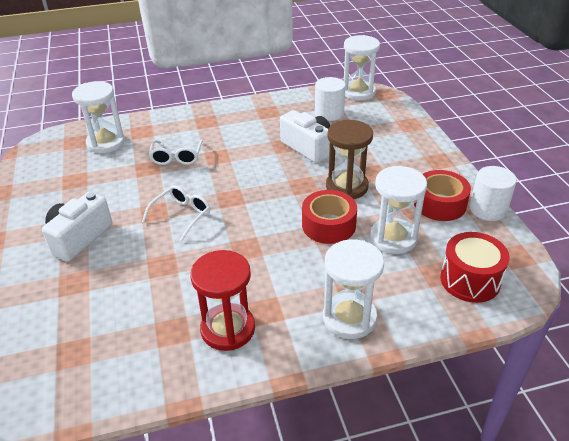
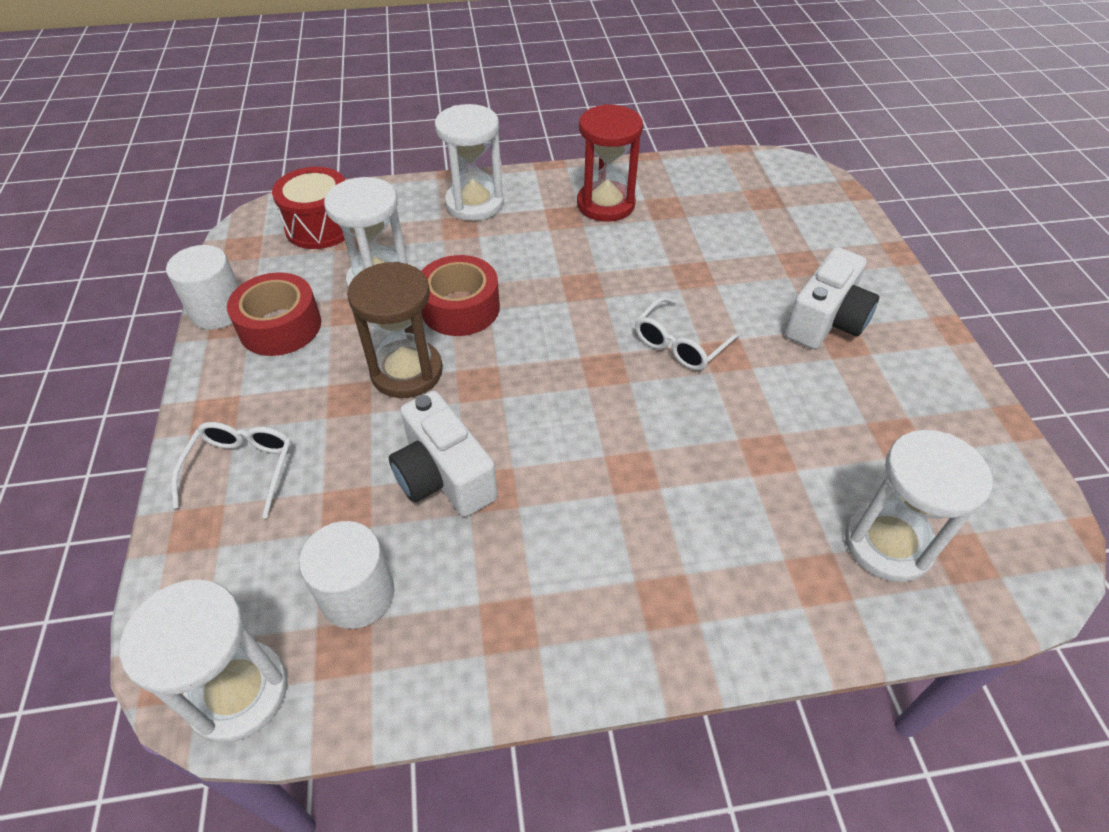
camera: 175 degrees left, 10 degrees up
(176, 157) = (714, 477): white glasses -> white glasses (242, 468)

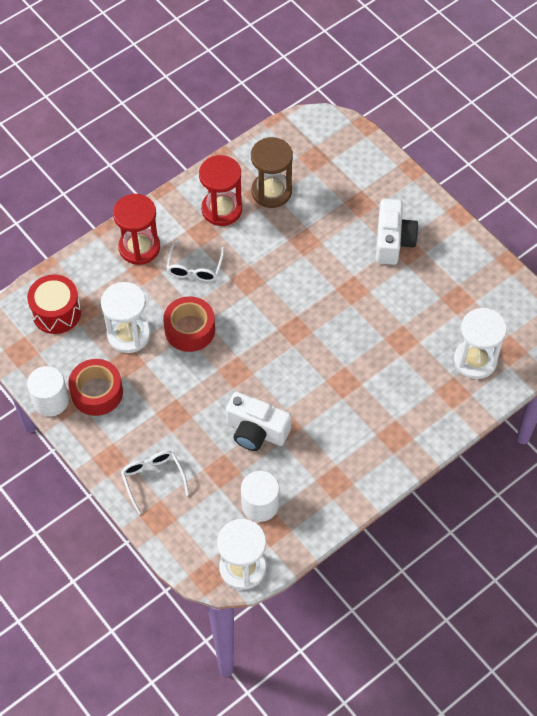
camera: 30 degrees left, 10 degrees up
(407, 372) = (192, 384): brown hourglass -> brown hourglass (271, 191)
(474, 204) = (139, 247): white hourglass -> red hourglass
(680, 344) = (325, 295): white glasses -> white glasses (195, 268)

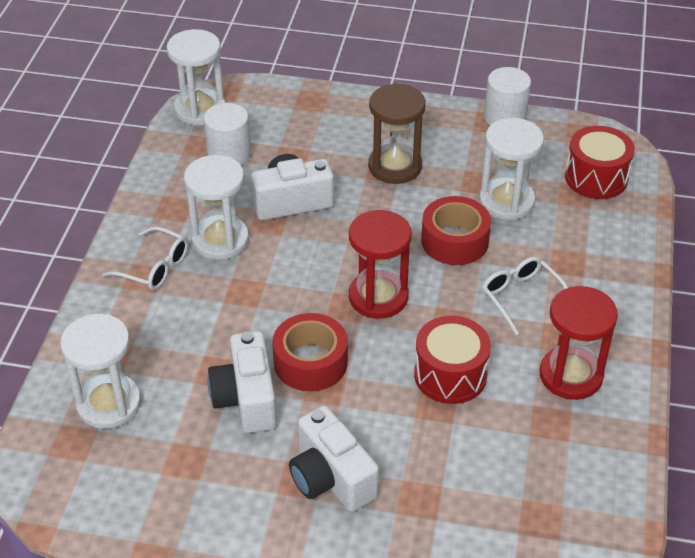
camera: 140 degrees right, 15 degrees down
(97, 392) = (474, 145): red tape -> red tape (310, 362)
(139, 247) = (602, 279): red hourglass -> red hourglass (378, 297)
(153, 479) = (346, 119): white glasses -> white glasses (155, 267)
(271, 191) = (541, 436): brown hourglass -> brown hourglass (395, 166)
(281, 251) = (450, 375): none -> red drum
(326, 432) = (220, 240): none -> white hourglass
(399, 312) = (246, 399): none -> white camera

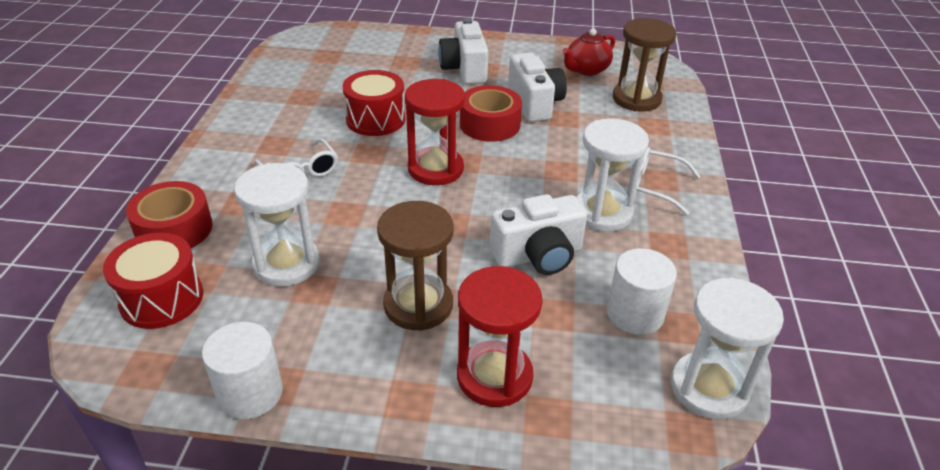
camera: 175 degrees right, 5 degrees down
(108, 404) = (636, 99): white hourglass -> brown hourglass
(151, 471) = (586, 69): none -> red teapot
(331, 478) = (464, 69): white camera -> white camera turned 150 degrees counterclockwise
(454, 241) = (355, 219): red tape -> red tape (174, 229)
(571, 375) = (277, 121): red hourglass -> red hourglass (494, 376)

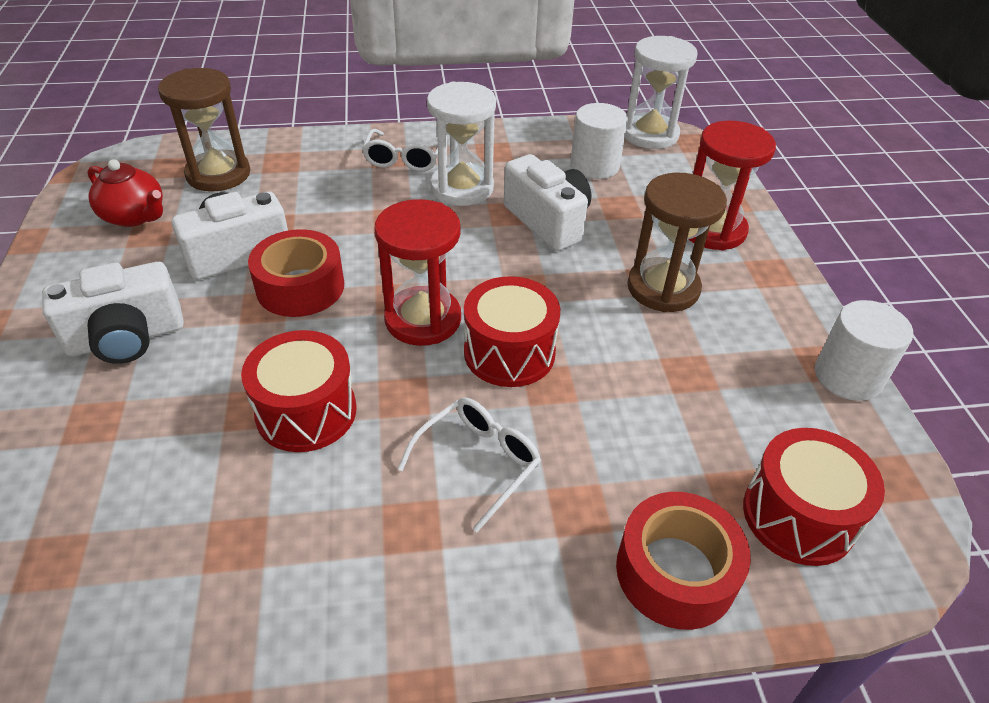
camera: 105 degrees left, 5 degrees up
(286, 264) = (668, 410): white hourglass -> none
(384, 201) = (509, 352): none -> red drum

